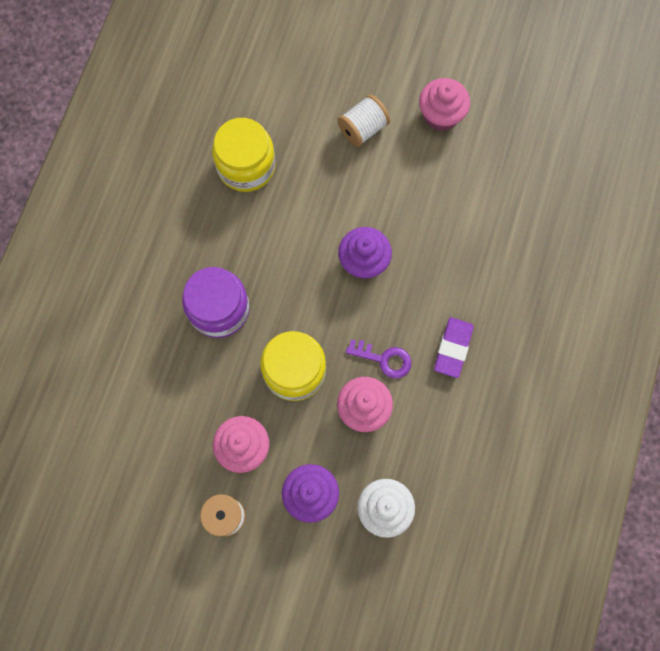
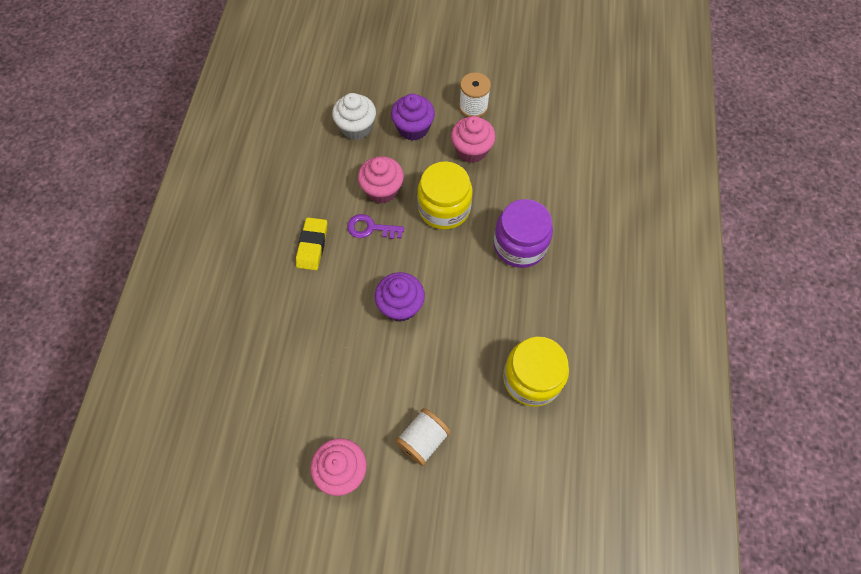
camera: 170 degrees right, 10 degrees down
(453, 348) = (312, 246): purple eraser -> yellow eraser

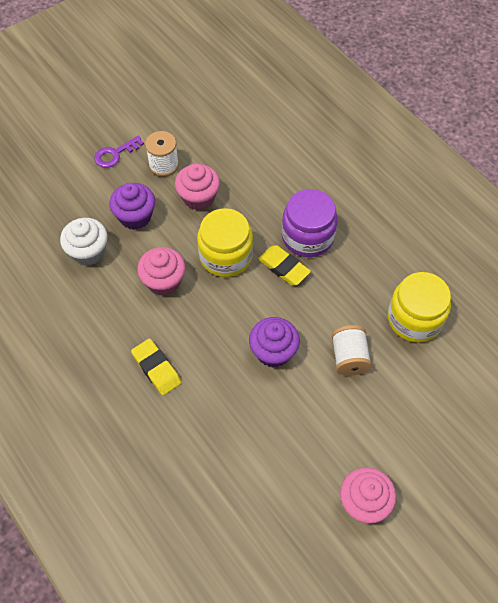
camera: 45 degrees left, 5 degrees down
(370, 228) = (187, 317): purple key -> purple key (115, 154)
(423, 440) = (392, 427): white spool -> white spool (349, 358)
(476, 252) = (283, 267): none -> yellow eraser

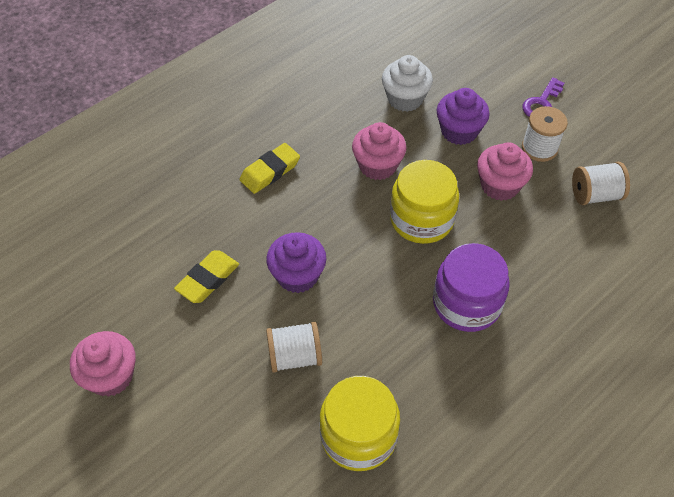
camera: 85 degrees right, 5 degrees down
(115, 154) = (541, 103): purple key -> purple key turned 105 degrees counterclockwise
(216, 139) = (595, 195): none -> white spool
(283, 267) = (415, 279): yellow eraser -> yellow eraser (208, 279)

